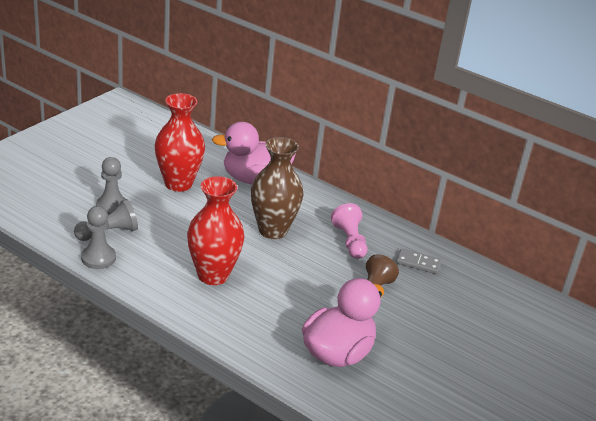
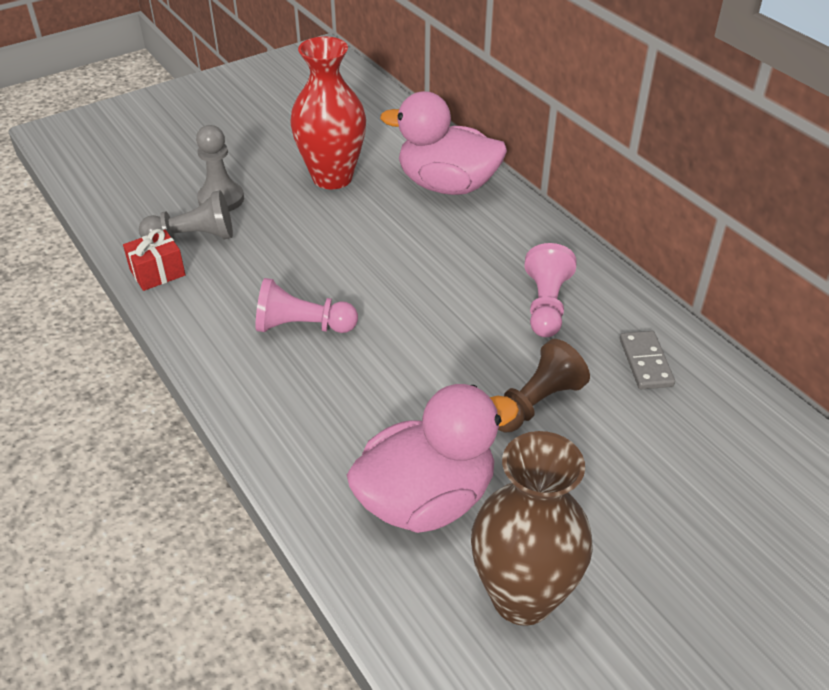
camera: 25 degrees right, 10 degrees up
(98, 258) = (157, 273): grey pawn -> red gift
(213, 275) = (302, 326): red vase -> pink pawn
(273, 230) = (432, 268): brown vase -> brown vase (522, 597)
(418, 263) = (645, 362): grey domino -> grey domino turned 45 degrees clockwise

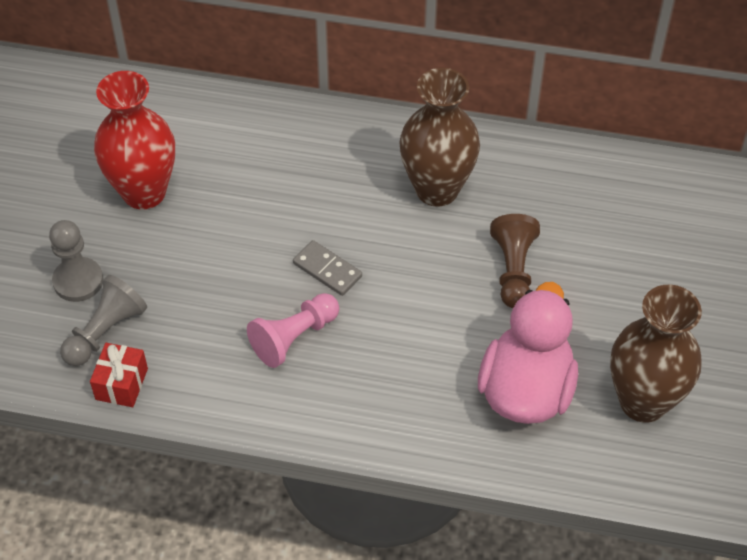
camera: 45 degrees left, 10 degrees up
(447, 185) = (245, 134): pink duck -> none
(546, 305) = (437, 189): pink pawn -> brown vase
(645, 362) = (544, 187): grey domino -> grey domino (327, 270)

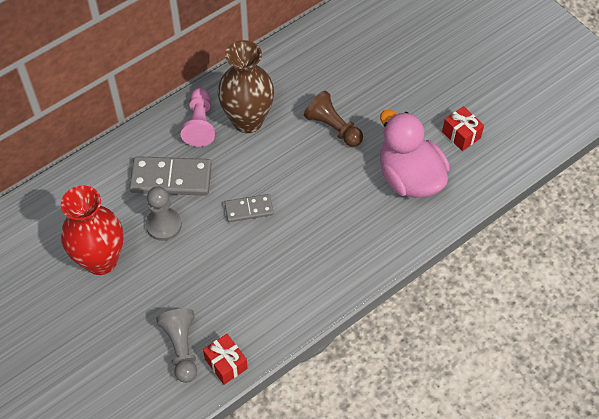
camera: 50 degrees left, 5 degrees up
(78, 281) = (130, 338): grey pawn -> grey pawn (164, 225)
(294, 338) = (277, 257): pink pawn -> pink pawn (200, 124)
(297, 178) = (171, 178): none -> grey domino
(643, 401) = (461, 135): brown vase -> red gift

